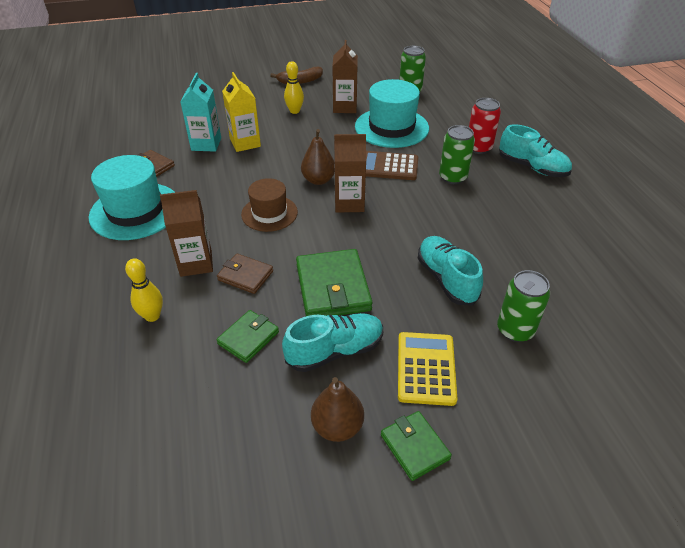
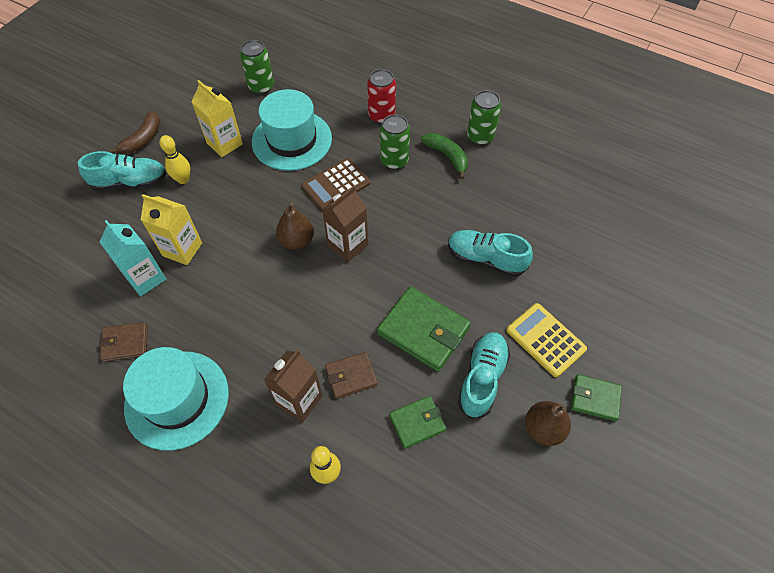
camera: 45 degrees left, 15 degrees up
(248, 338) = (417, 423): green wallet -> green wallet turned 75 degrees clockwise
(269, 213) = (297, 305): brown hat -> none
(345, 107) = (224, 143): brown carton -> yellow carton
(502, 198) = (447, 156): none -> green banana
(515, 330) = (562, 265): green can -> green can (480, 137)
(532, 167) = (437, 110): turquoise shoe -> turquoise shoe (130, 182)

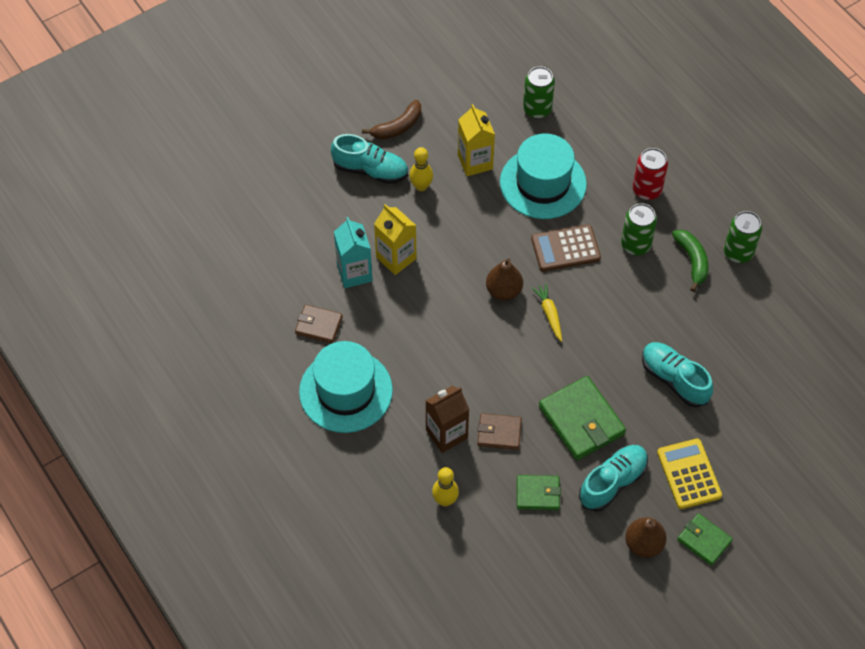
camera: 25 degrees right, 0 degrees up
(347, 245) = (549, 314): brown carton -> yellow carrot

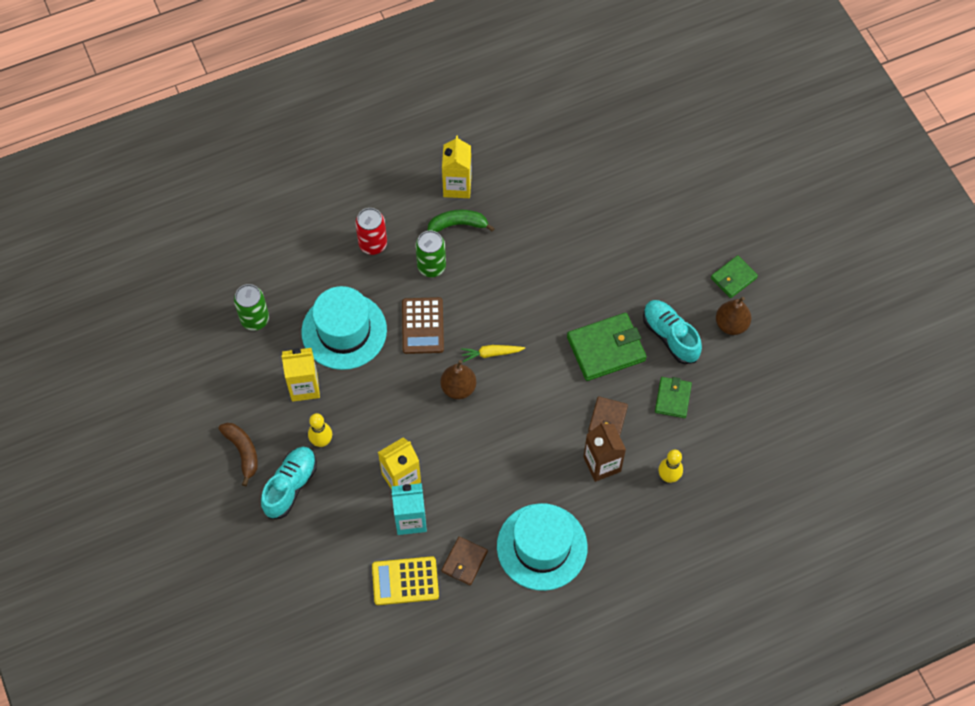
camera: 80 degrees left, 5 degrees up
(674, 379) = (577, 266): turquoise shoe -> none
(689, 474) = (671, 275): yellow calculator -> yellow calculator (405, 581)
(738, 252) = (457, 186): green can -> yellow carton

